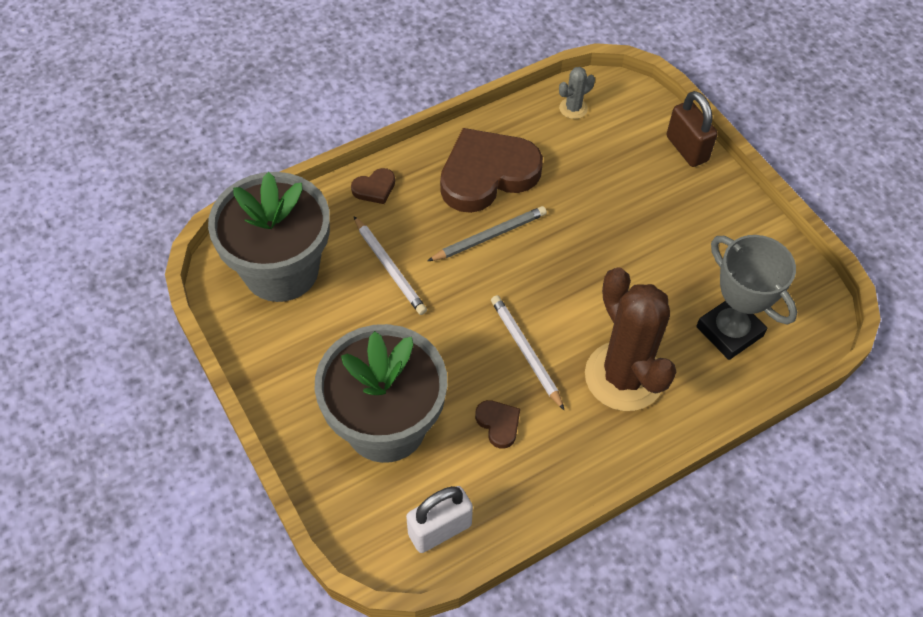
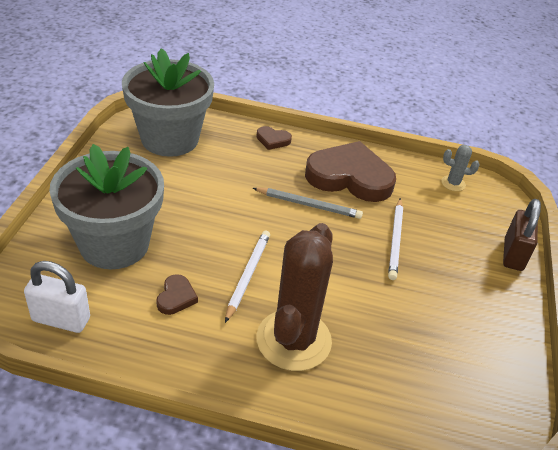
camera: 40 degrees right, 15 degrees down
(389, 268) = (228, 178): white pencil -> white pencil (395, 240)
(729, 331) = (410, 378): grey trophy -> none

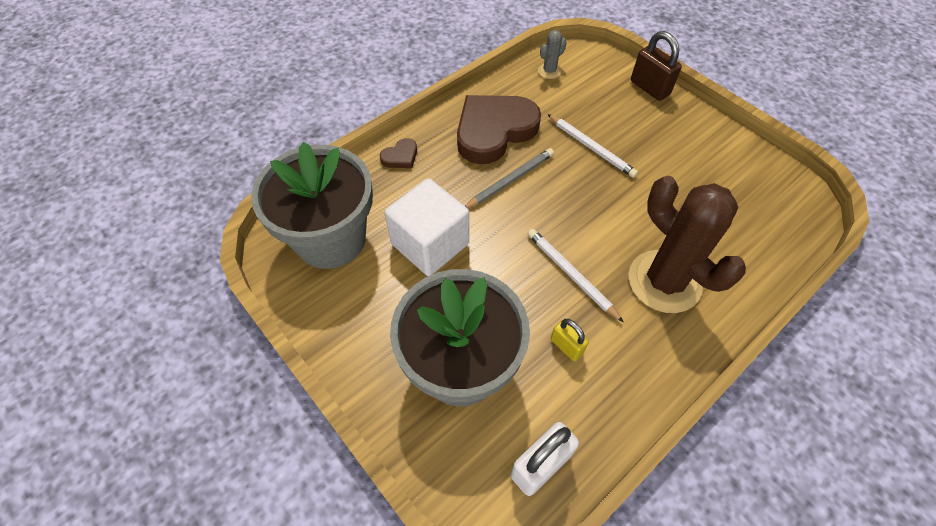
camera: 50 degrees left, 15 degrees up
(176, 297) = (566, 346): brown heart -> yellow padlock
(207, 186) = (430, 244): none -> white cube

